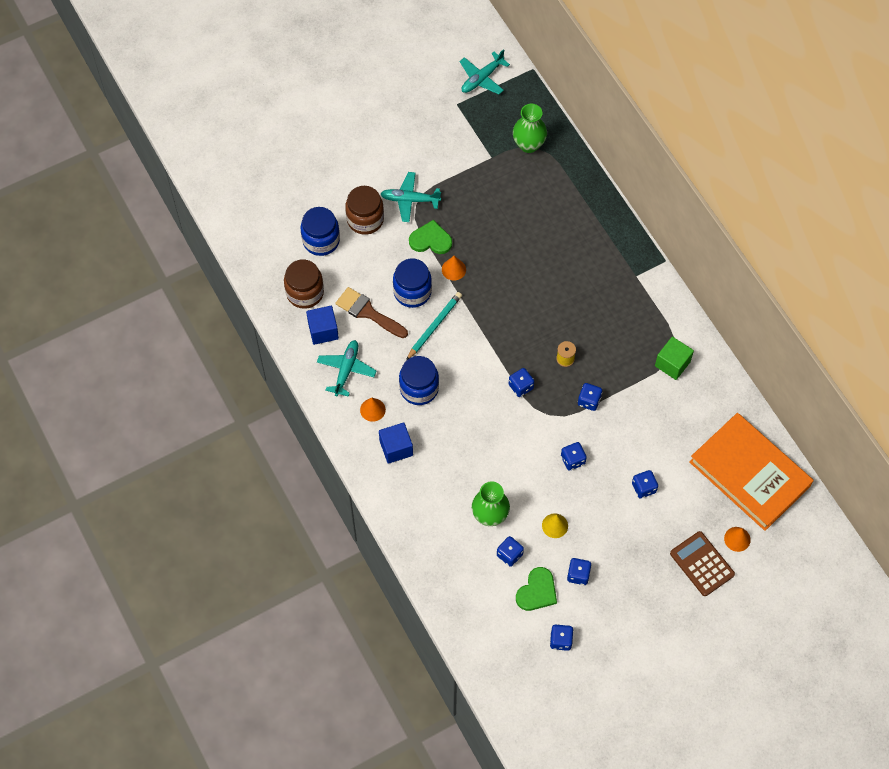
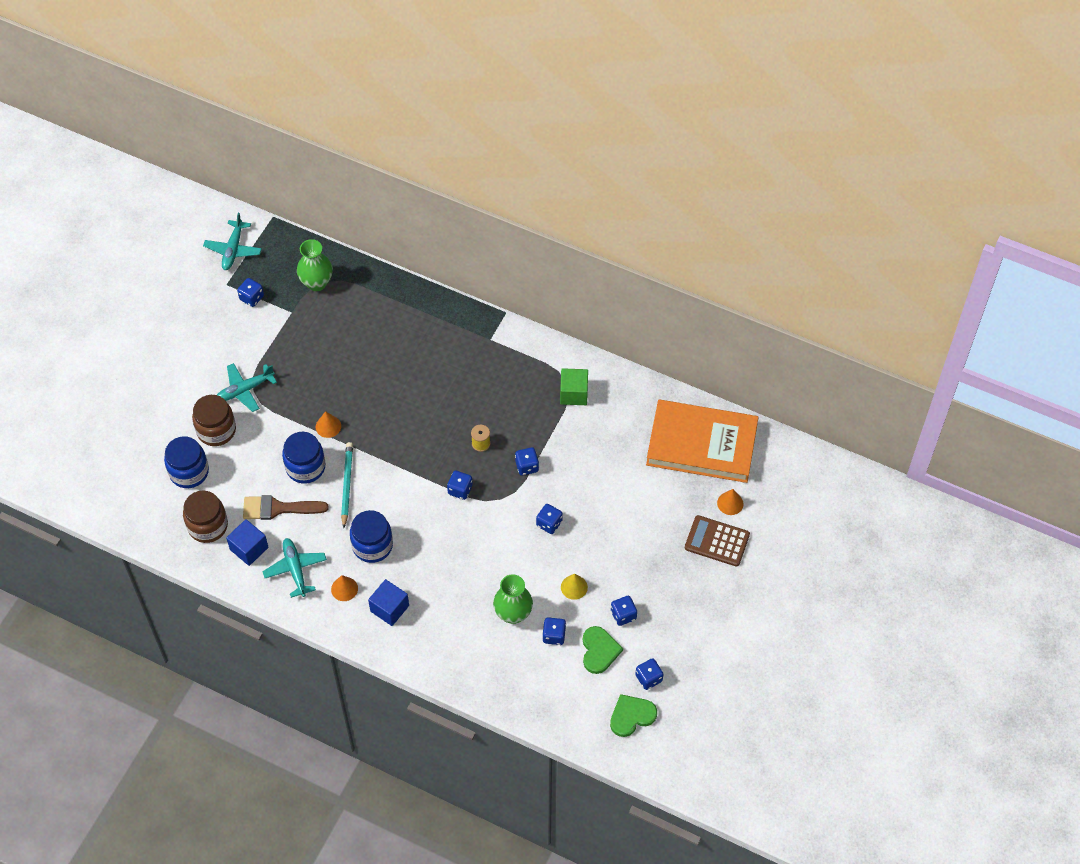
camera: 35 degrees left, 5 degrees down
(430, 240) = (289, 413): green heart -> green heart (631, 716)
(643, 488) = (625, 509): blue dice -> blue dice (251, 298)

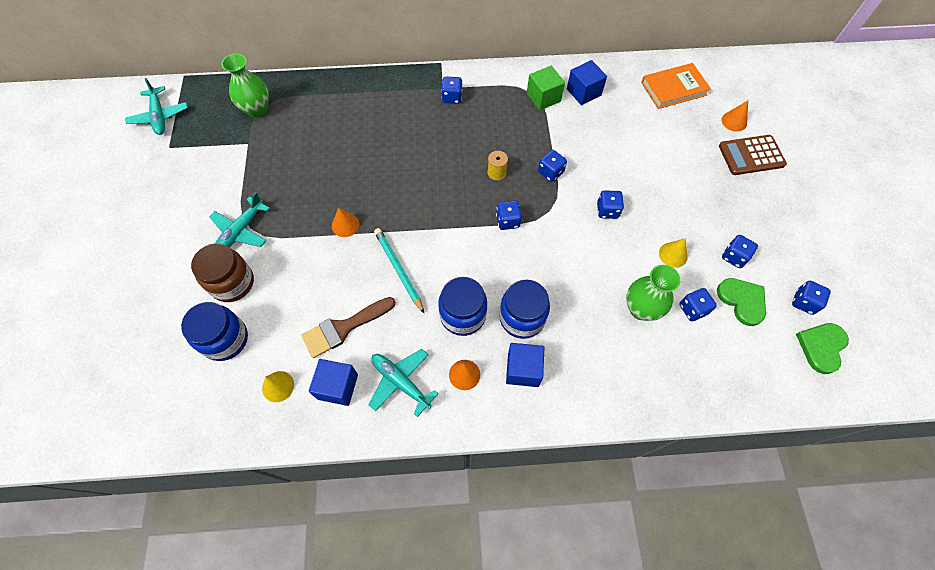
camera: 30 degrees left, 5 degrees up
(208, 526) = (278, 386): brown jar -> yellow cone
(251, 298) = (201, 148): blue dice -> blue dice (452, 97)
(305, 467) = (347, 273): blue jar -> blue jar (522, 318)
(614, 406) = (583, 92): none -> blue cube
(701, 444) = (673, 88): orange book -> orange book, size x0.58

